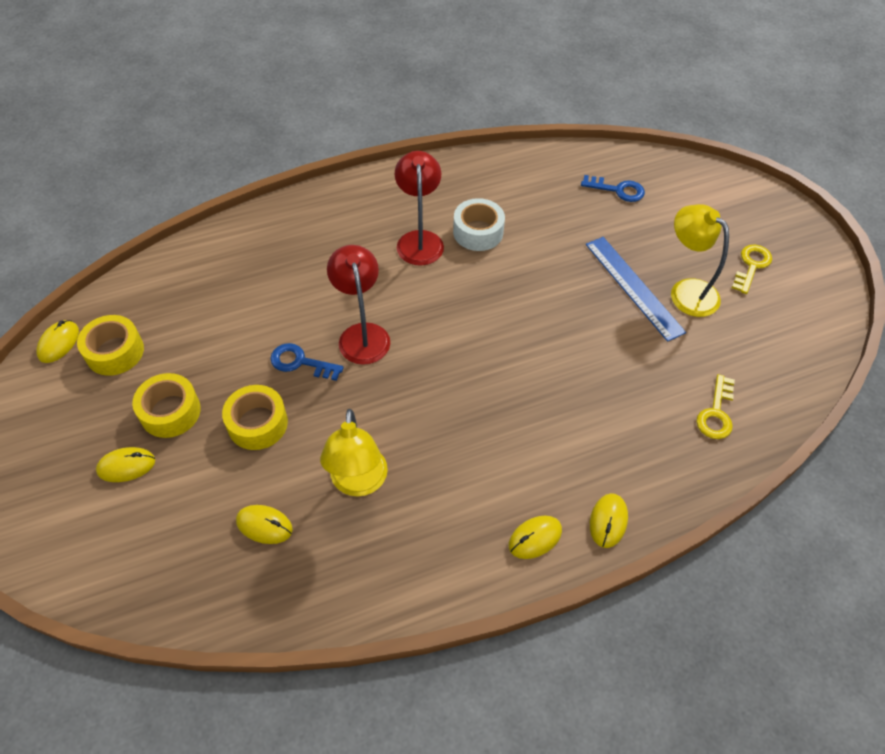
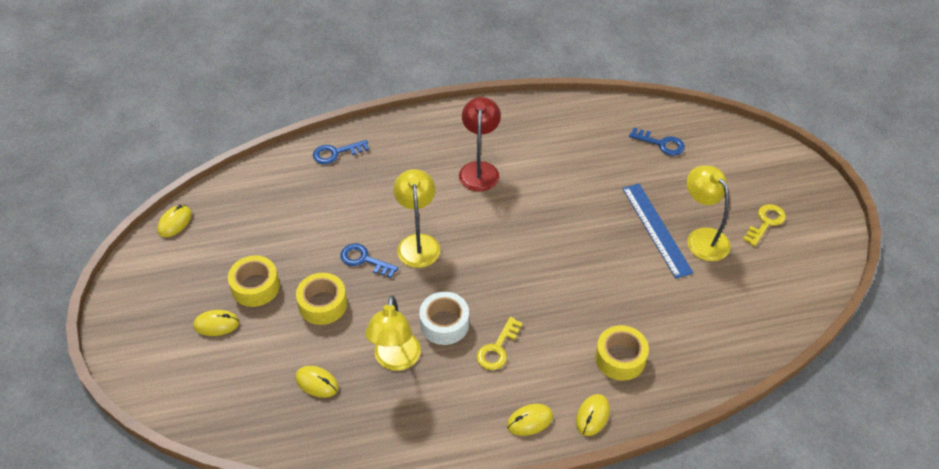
camera: 10 degrees right, 5 degrees down
(115, 352) = (218, 234): yellow tape -> yellow tape (620, 358)
(248, 238) = (336, 153): none -> blue key
(362, 334) = (418, 243): red lamp -> yellow lamp
(478, 232) = (531, 168): white tape -> white tape (444, 324)
(716, 413) = (704, 342): yellow key -> yellow key (497, 348)

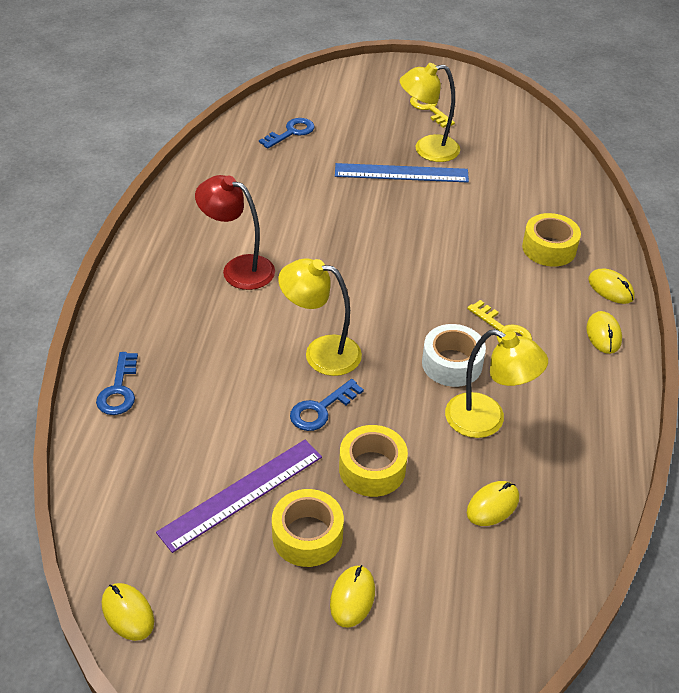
camera: 70 degrees left, 5 degrees down
(276, 243) = (241, 494): none -> purple ruler

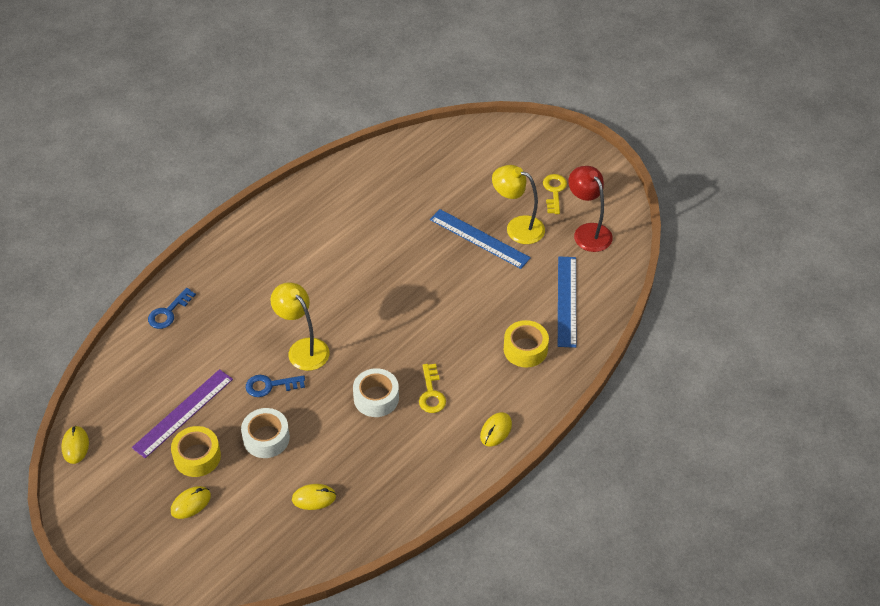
camera: 35 degrees right, 5 degrees up
(238, 269) = (304, 263): red lamp -> red lamp (588, 232)
(241, 494) = (183, 413): purple ruler -> purple ruler turned 45 degrees counterclockwise
(291, 132) = (432, 168): blue key -> none
(372, 469) = (266, 438): yellow tape -> white tape
(486, 421) = (361, 446): yellow lamp -> none
(540, 191) = (566, 301): none -> blue ruler
(610, 288) = (537, 401): yellow mouse -> none

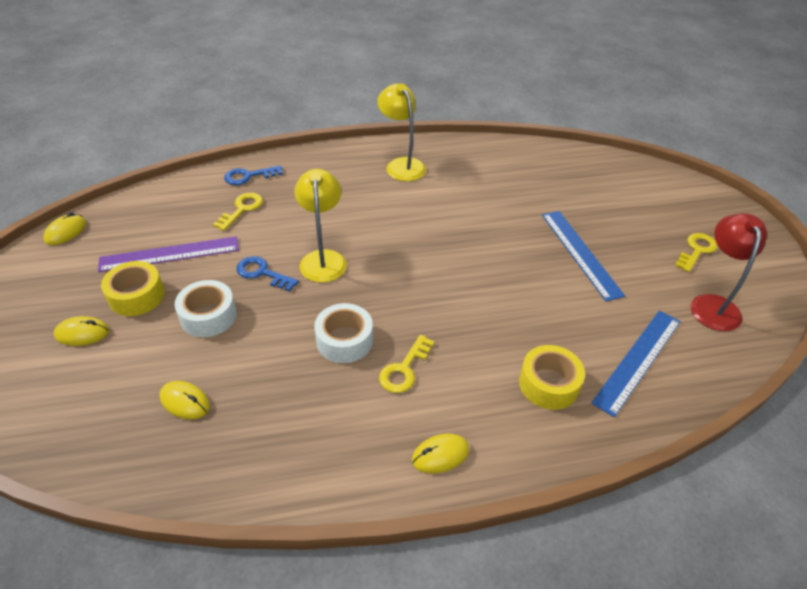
camera: 35 degrees right, 5 degrees down
(196, 345) = (242, 209): none -> yellow key
(517, 227) = (630, 262): yellow lamp -> yellow lamp (401, 165)

